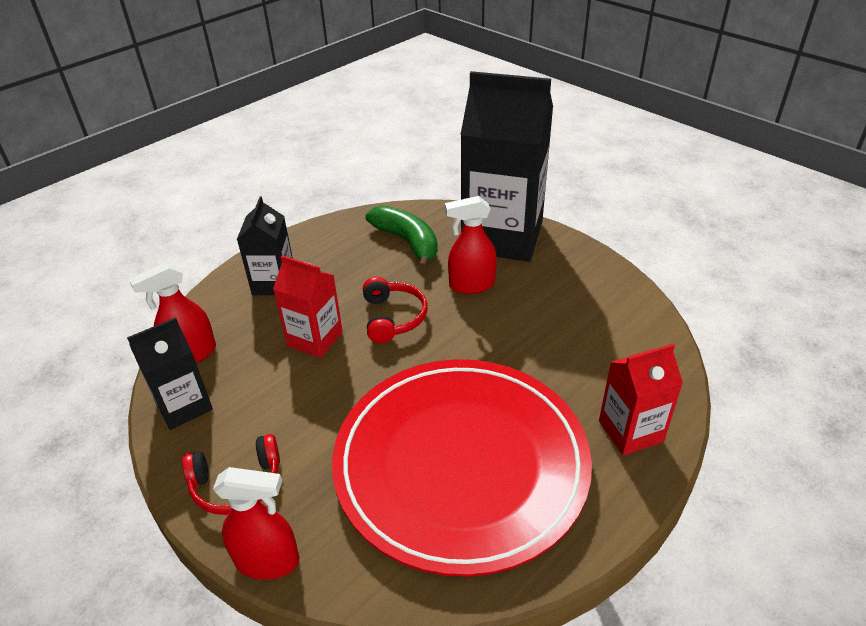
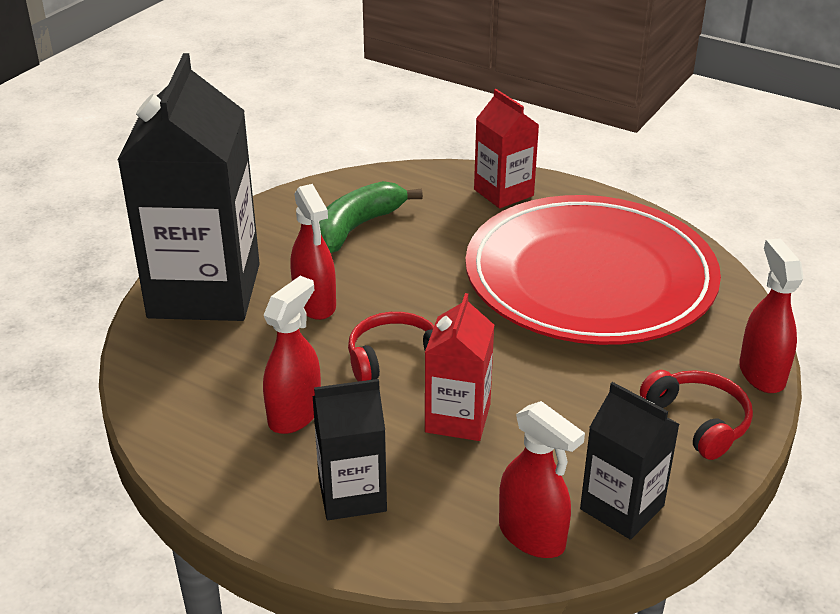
camera: 105 degrees left, 5 degrees down
(356, 267) = (295, 414): none -> red spray bottle
(407, 242) = (226, 374): green banana -> green banana (356, 228)

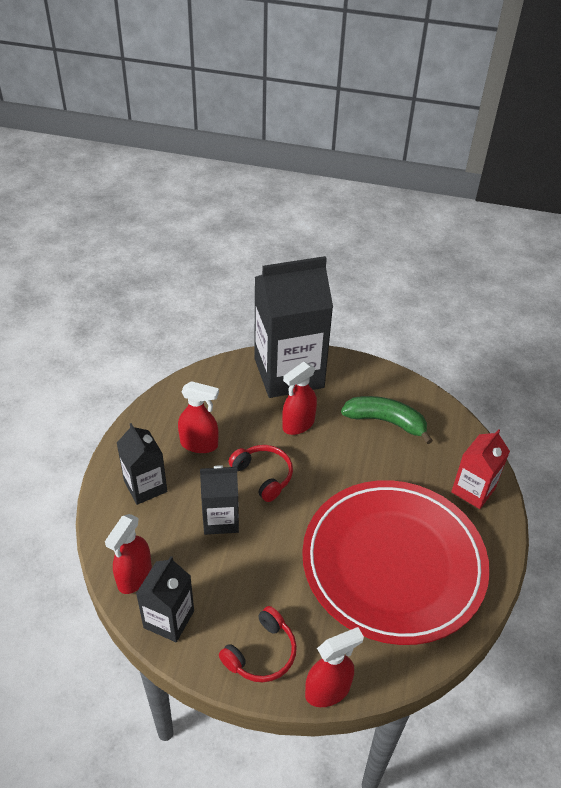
camera: 70 degrees right, 10 degrees up
(457, 418) = (220, 519): red carton -> black carton

